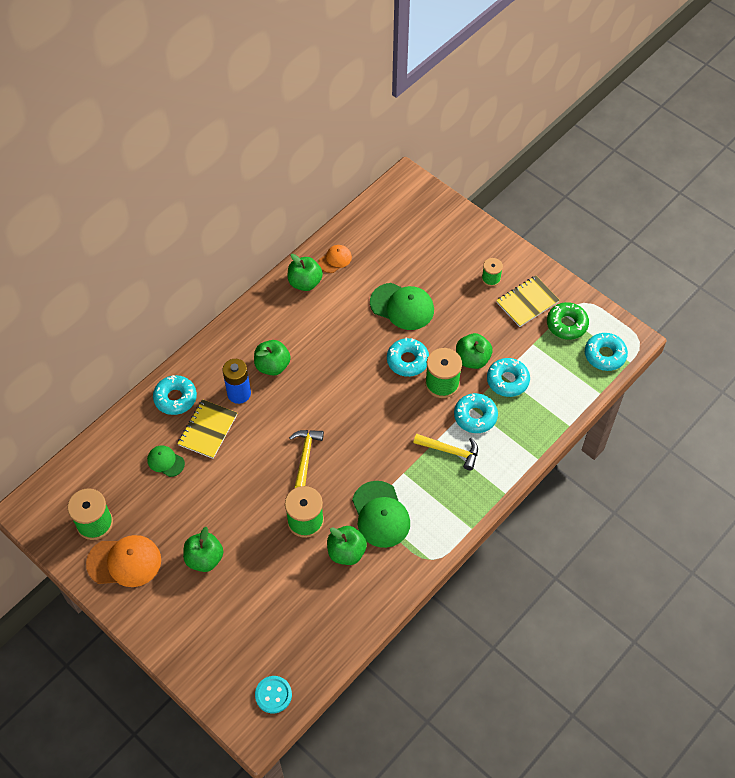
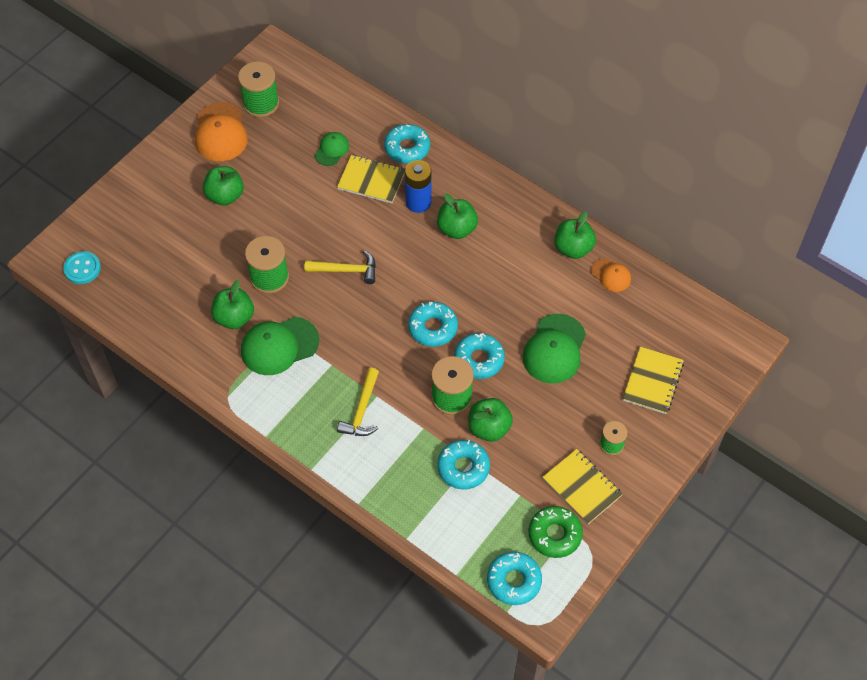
camera: 85 degrees right, 0 degrees up
(437, 245) = (652, 381): none -> yellow notebook
(475, 416) = (410, 434): turquoise donut -> turquoise donut (433, 328)

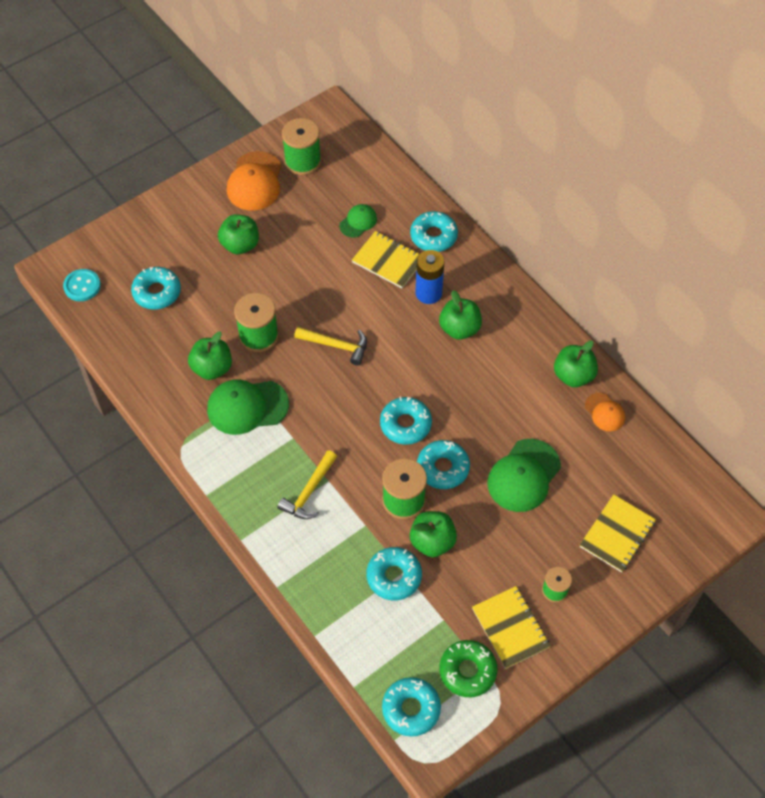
camera: 15 degrees right, 0 degrees up
(158, 258) = (157, 292): none -> turquoise donut

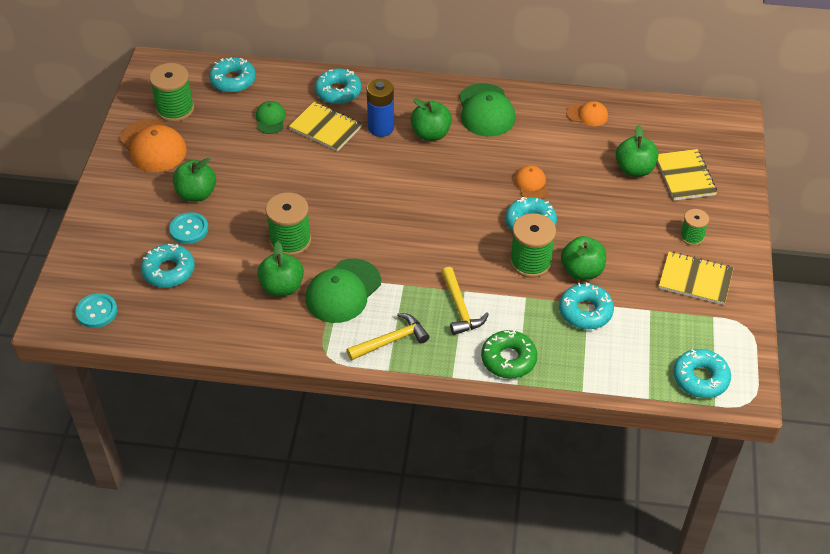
camera: 45 degrees left, 10 degrees down
(204, 270) = (189, 229): none -> turquoise button
(336, 345) = (358, 205): yellow hammer -> yellow hammer (391, 340)
(388, 261) = (325, 128): yellow notebook -> yellow notebook turned 45 degrees clockwise
(405, 424) = (471, 216): turquoise donut -> turquoise donut (233, 80)
(467, 671) = (703, 326): green donut -> green donut (508, 359)
(483, 436) = (531, 184): none -> orange cap
(523, 475) = (587, 188): green cap -> green cap (486, 111)
(573, 375) = (540, 108): green apple -> green apple (634, 169)

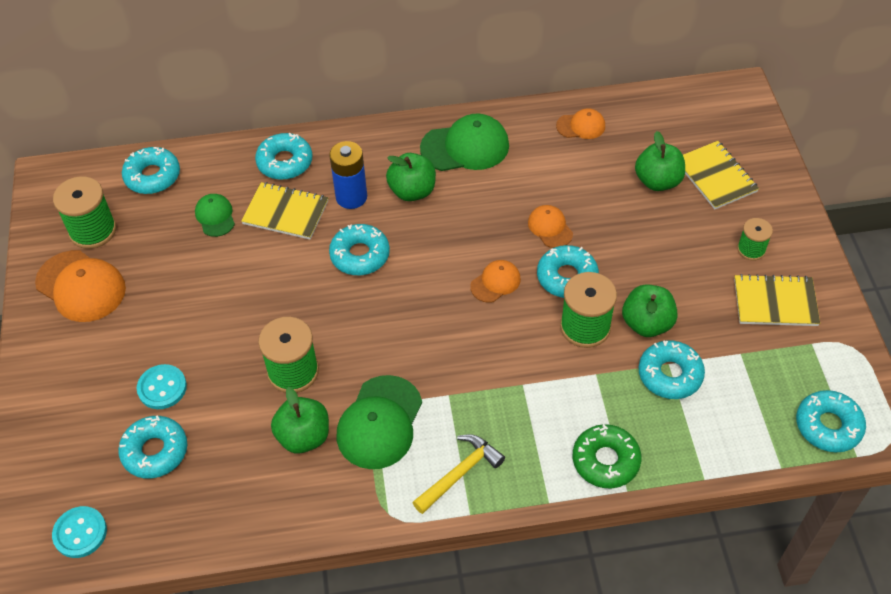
camera: 15 degrees left, 5 degrees up
(196, 194) = (156, 337): green apple -> none
(372, 171) = (360, 255): none -> turquoise donut
(460, 308) = (526, 408): yellow hammer -> none
(471, 214) = (495, 282): none -> orange cap
(486, 111) = (465, 147): green cap -> green cap turned 75 degrees counterclockwise

